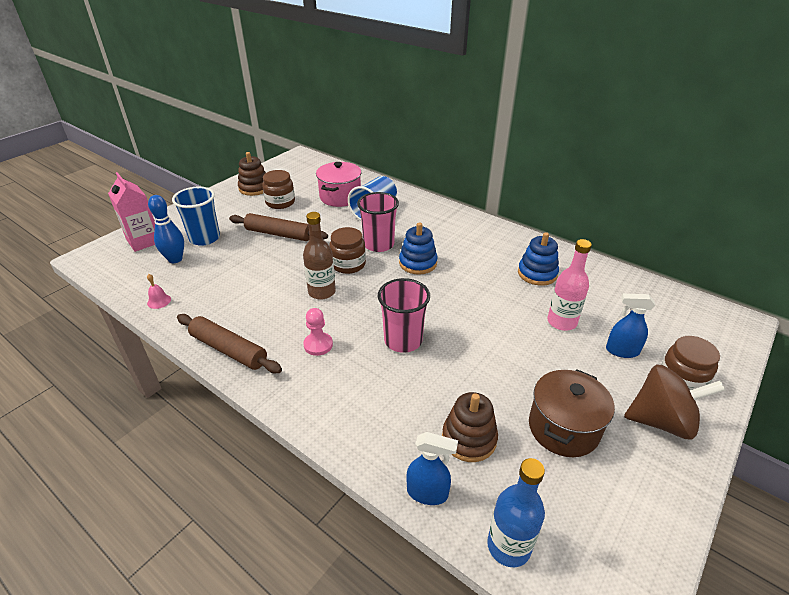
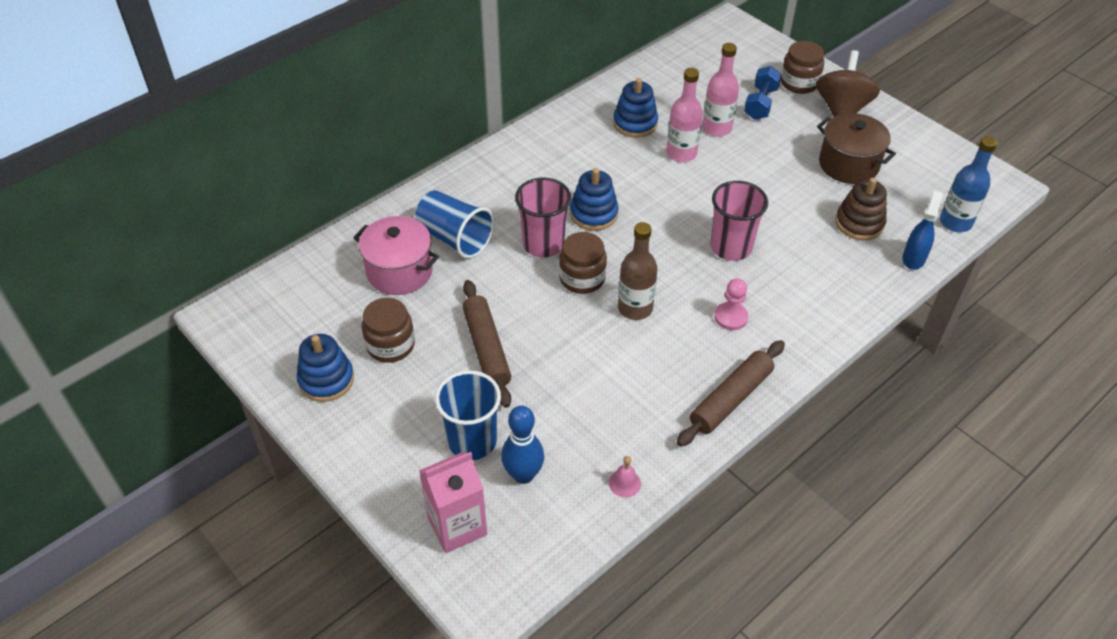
camera: 80 degrees left, 10 degrees up
(254, 188) = (326, 380): brown stacking toy -> blue stacking toy
(278, 234) = (486, 349): brown rolling pin -> brown rolling pin turned 45 degrees counterclockwise
(513, 302) = (681, 153): none -> pink bottle
(621, 351) = (760, 103): blue spray bottle -> blue dumbbell

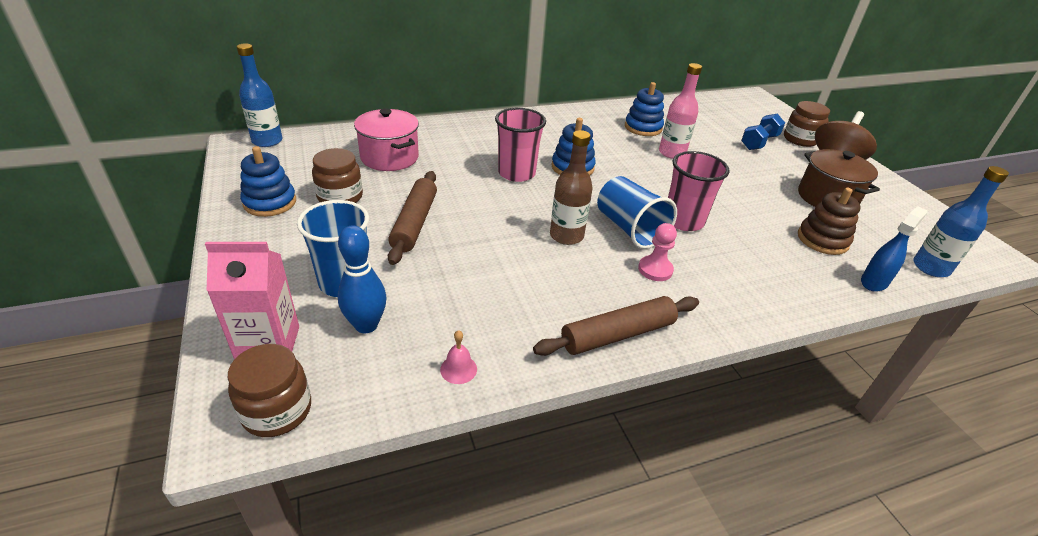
camera: 20 degrees right, 10 degrees down
(249, 298) = (267, 141): none -> blue bottle
(455, 238) = (449, 151): blue cup -> blue cup (629, 229)
(582, 278) = (533, 203): brown jar -> brown jar (277, 411)
(716, 128) = (712, 146): pink bottle -> none

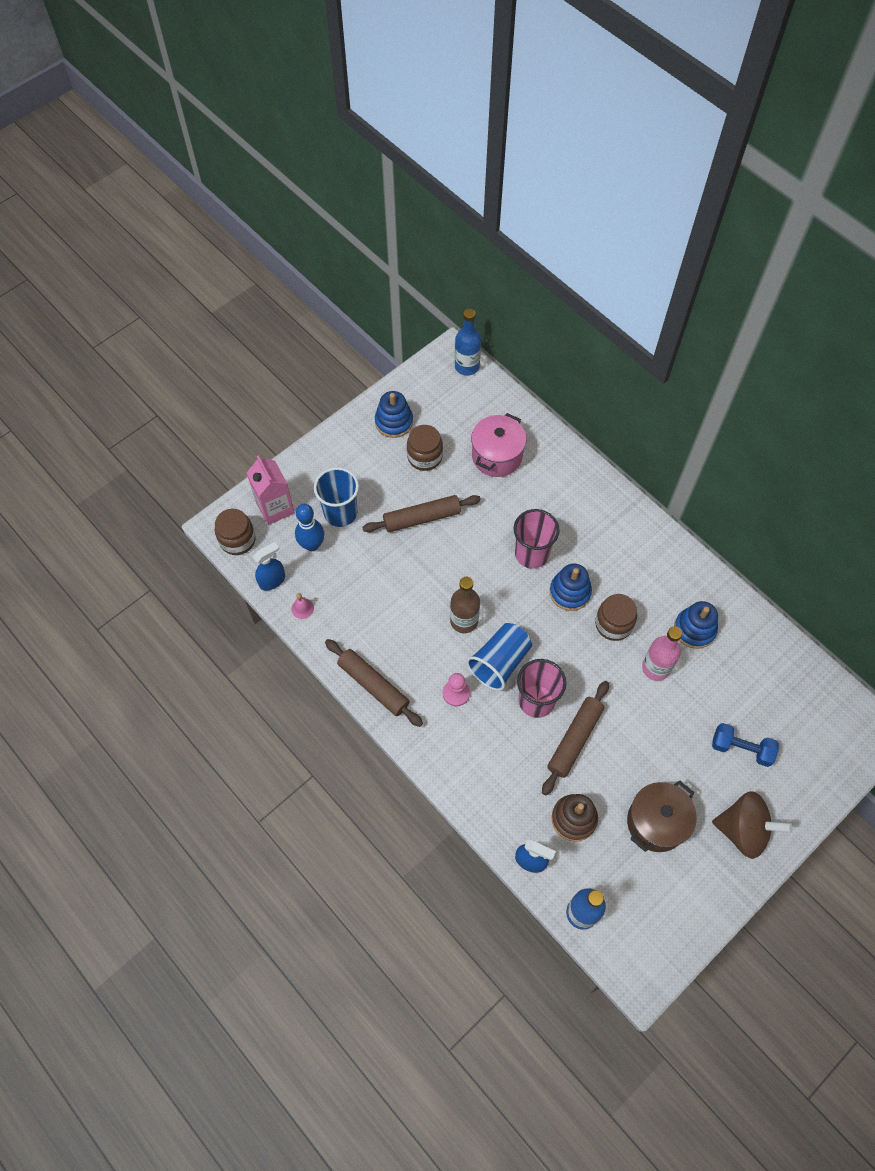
camera: 70 degrees right, 25 degrees up
(386, 389) = (272, 580): none -> blue spray bottle
(733, 213) = (574, 739): none -> brown rolling pin
(800, 139) = (781, 792): brown jar -> brown jar (613, 624)

